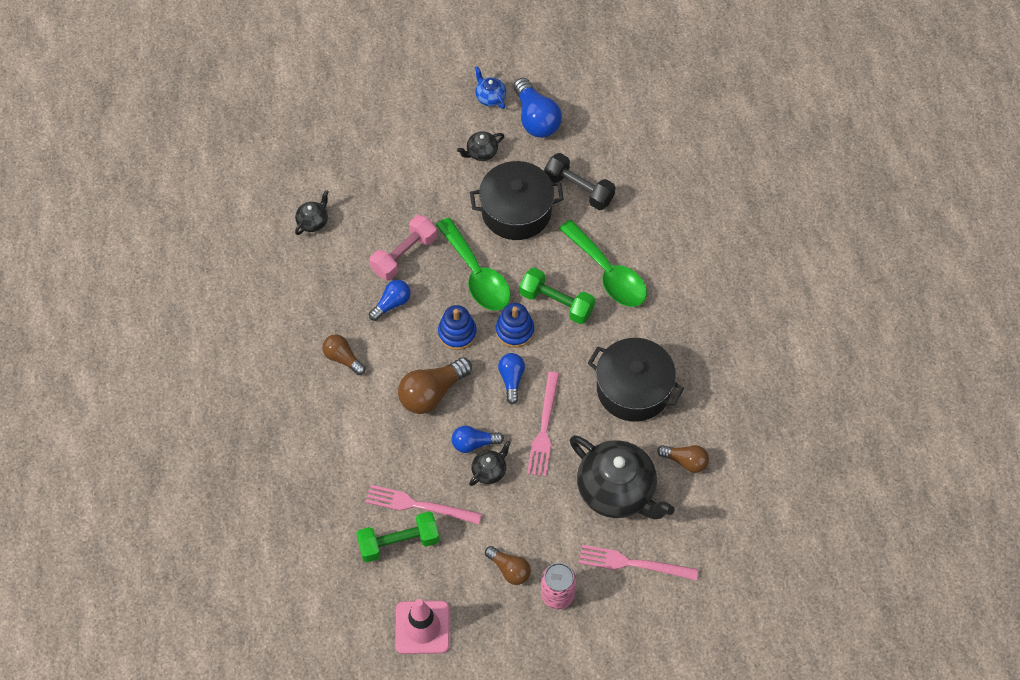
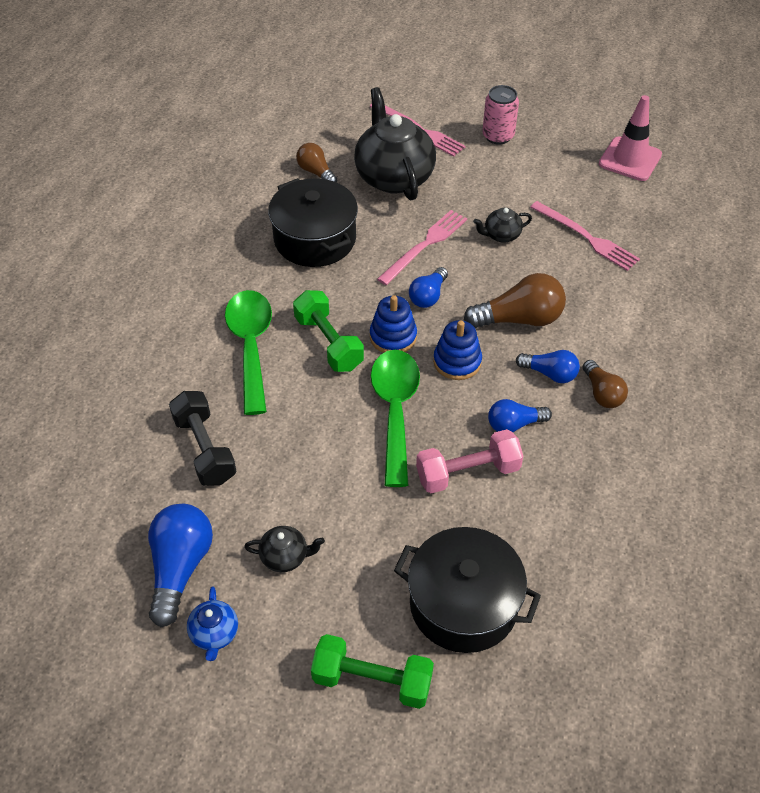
camera: 150 degrees left, 10 degrees down
(313, 222) = (565, 573): black teapot -> none
(398, 543) = (621, 219): green dumbbell -> green dumbbell (372, 680)
(474, 443) = (502, 261): blue light bulb -> blue light bulb (550, 373)
(509, 569) = (529, 165): brown light bulb -> none
(516, 211) = (298, 459): black pot -> black pot (463, 604)

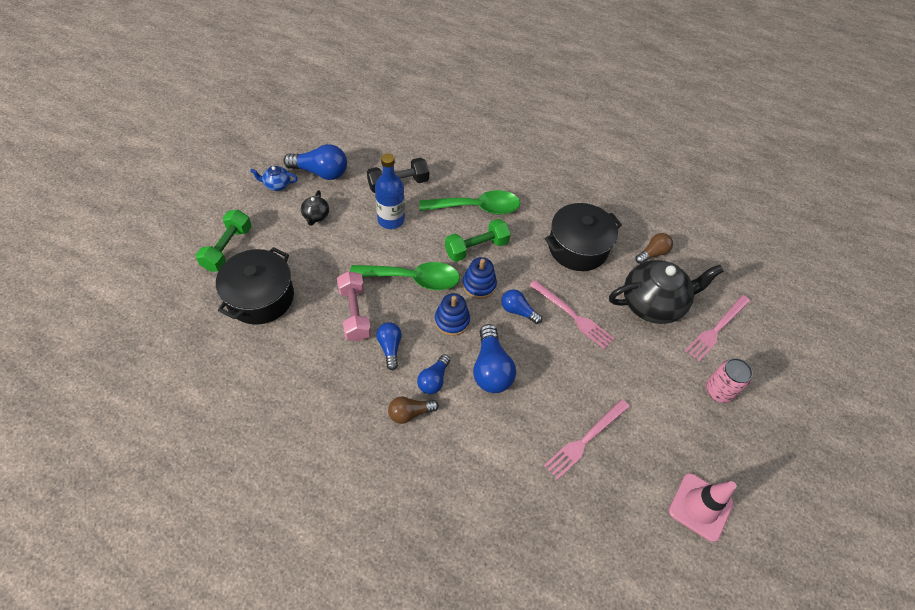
camera: 90 degrees right, 5 degrees up
(284, 450) = (391, 220): none -> blue bottle
(501, 235) = (586, 372): black teapot -> none
(519, 319) = (491, 369): brown light bulb -> blue light bulb

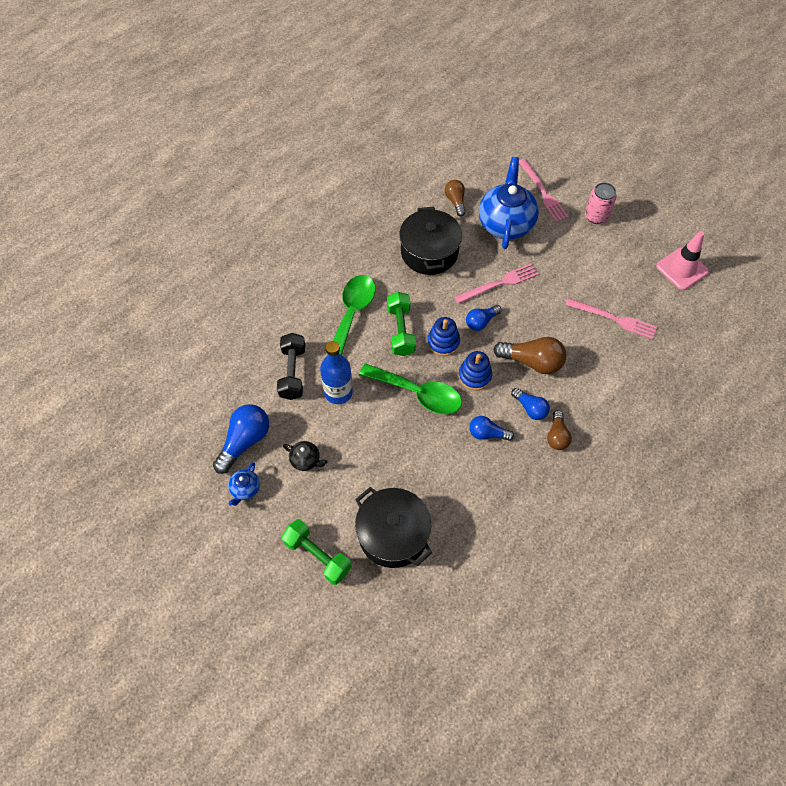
camera: 65 degrees left, 5 degrees up
(355, 313) = (440, 453): pink dumbbell -> none
(413, 279) = (418, 393): green spoon -> green spoon turned 90 degrees clockwise
(491, 369) = (532, 362): blue light bulb -> brown light bulb
(585, 440) = (613, 319): pink fork -> pink fork turned 45 degrees counterclockwise
(652, 304) = (506, 223): black teapot -> blue teapot

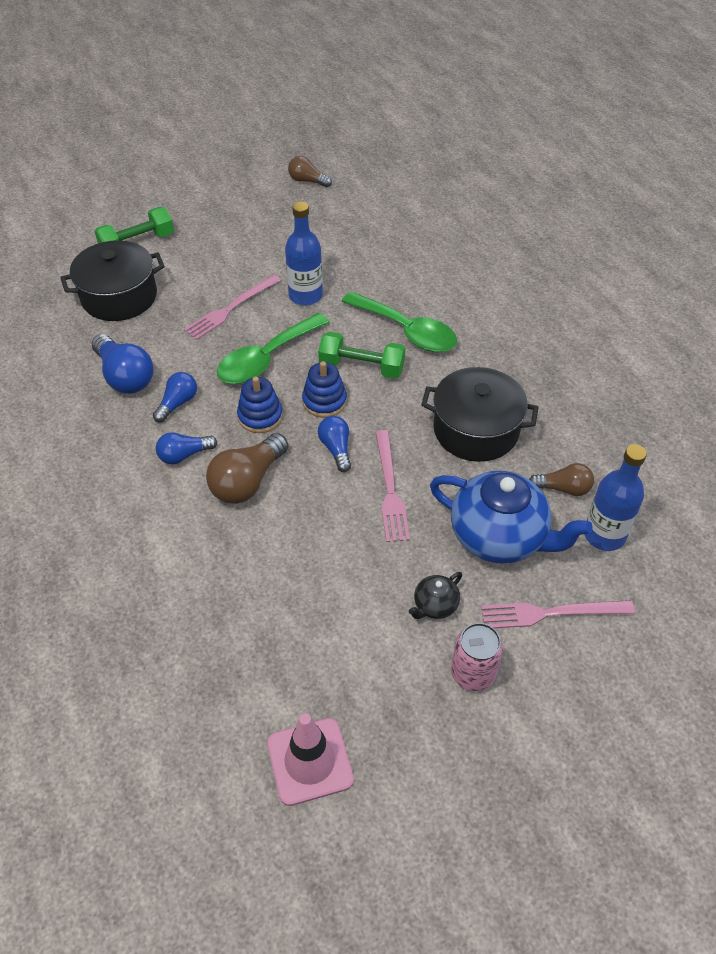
camera: 110 degrees right, 10 degrees down
(245, 441) = (287, 221): blue light bulb -> blue light bulb (125, 376)
(245, 489) = (236, 212): blue teapot -> none
(292, 372) = (350, 267): black dumbbell -> none
(306, 460) = (240, 256): black teapot -> black teapot (435, 605)
(480, 178) = (604, 535): none -> blue bottle
(557, 436) = (131, 468): brown light bulb -> brown light bulb (307, 181)
(613, 319) = (264, 608): pink fork -> pink fork (231, 309)

